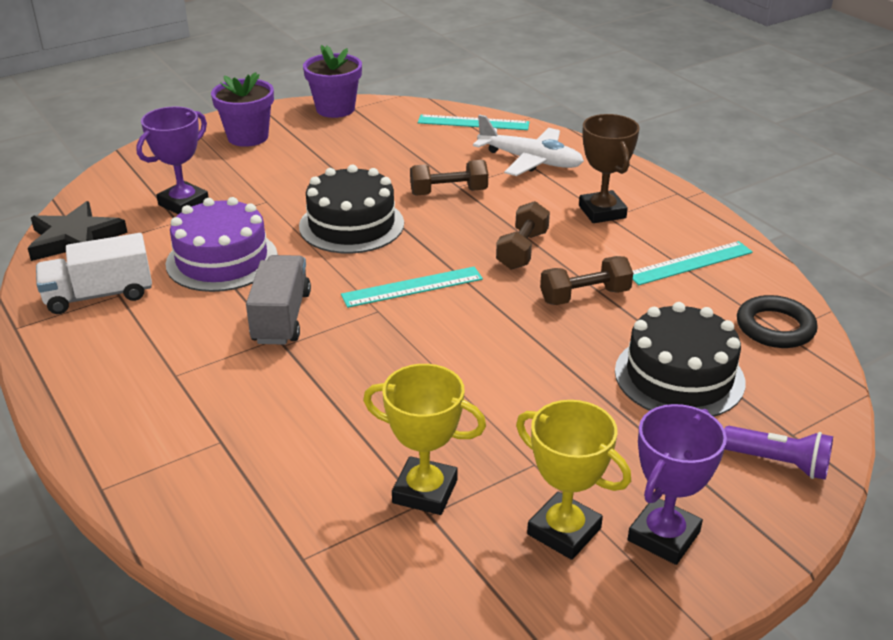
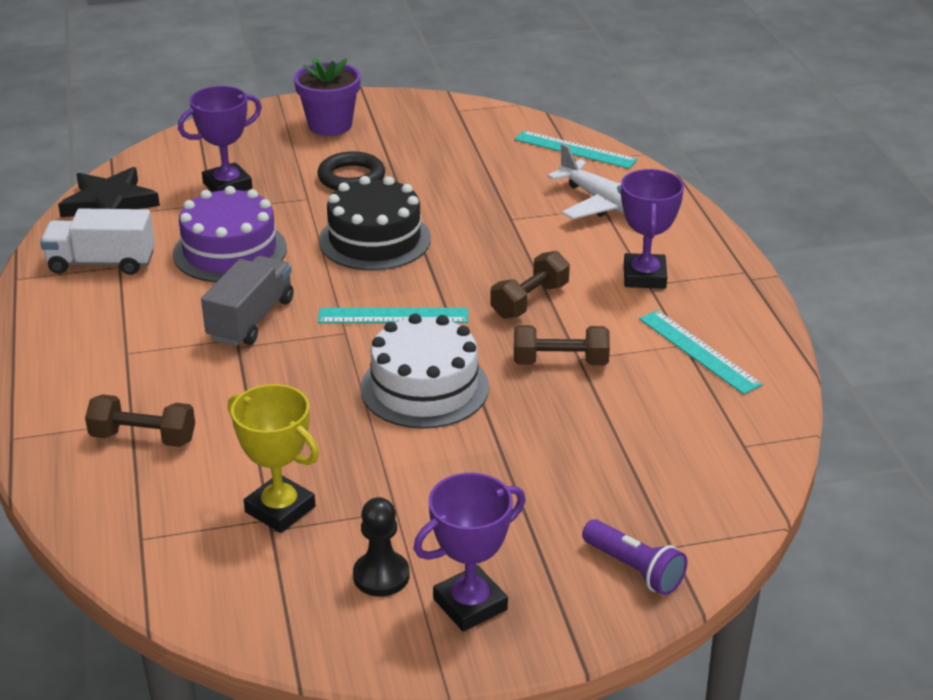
camera: 20 degrees right, 0 degrees up
(335, 109) = (438, 109): purple flower pot -> none
(448, 192) = (495, 223): brown dumbbell -> brown dumbbell (143, 438)
(483, 344) = (424, 387): none -> white cake
(564, 531) = (381, 576): yellow trophy -> black pawn
(602, 212) = (644, 276): brown trophy -> purple trophy
(679, 376) = (597, 463): black cake -> none
(690, 263) = (699, 351): turquoise ruler -> turquoise ruler turned 60 degrees clockwise
(775, 327) = (739, 438): black ring -> black ring (351, 177)

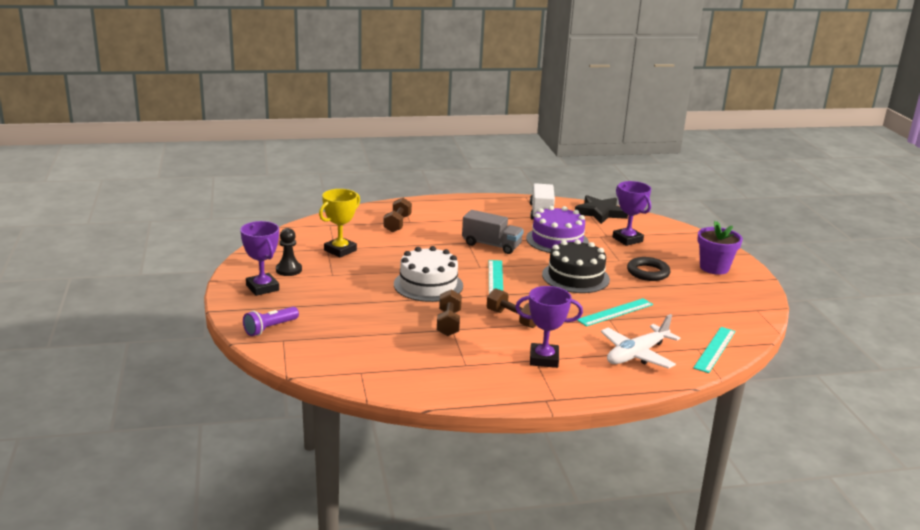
camera: 90 degrees right, 10 degrees down
(699, 351) = (457, 369): turquoise ruler -> turquoise ruler (615, 312)

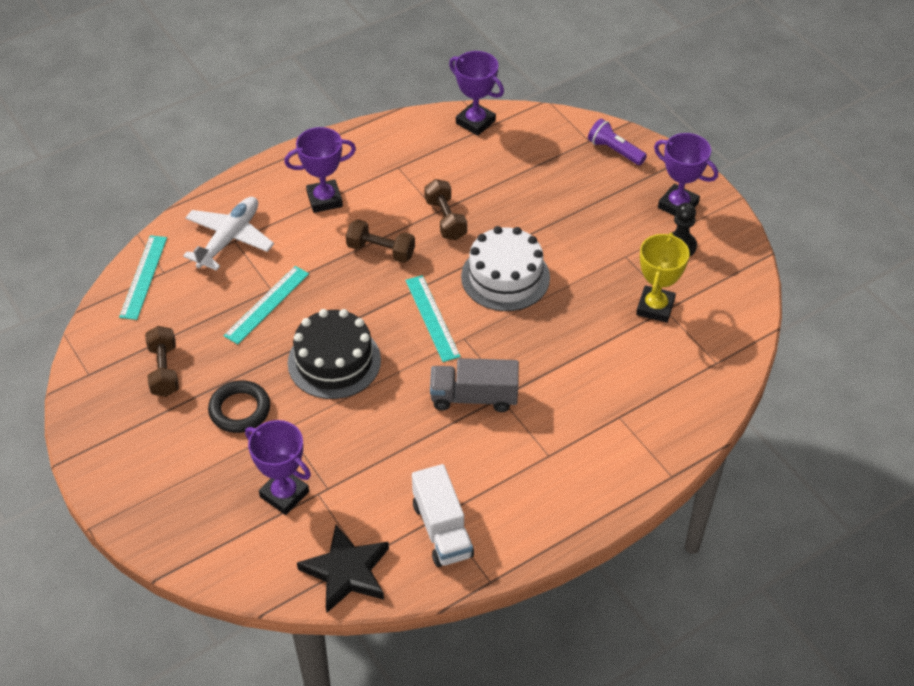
camera: 160 degrees right, 25 degrees up
(270, 328) = (614, 150): purple flashlight -> purple flashlight turned 75 degrees counterclockwise
(369, 378) = (475, 122): none -> purple trophy
(397, 224) = (631, 402): brown dumbbell -> brown dumbbell (164, 370)
(557, 240) = (388, 448): purple cake -> none
(714, 268) = (145, 460): purple flower pot -> none

